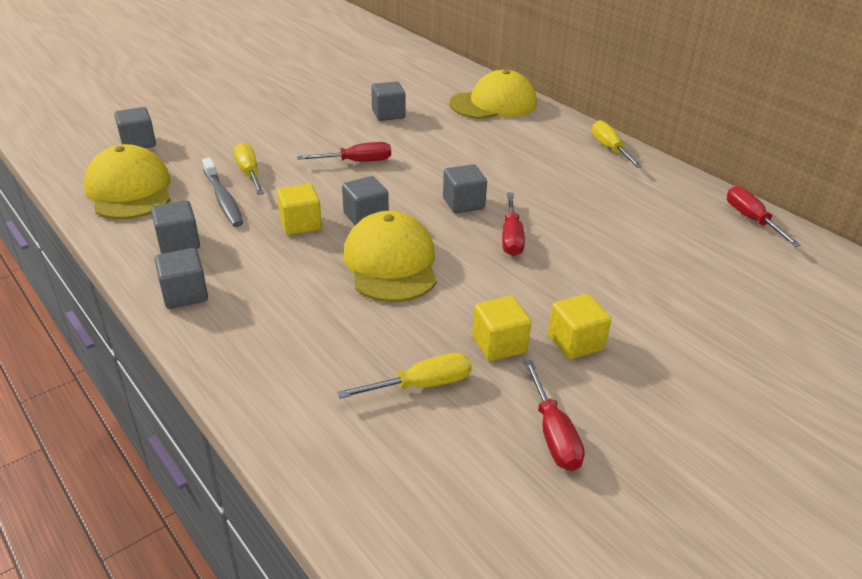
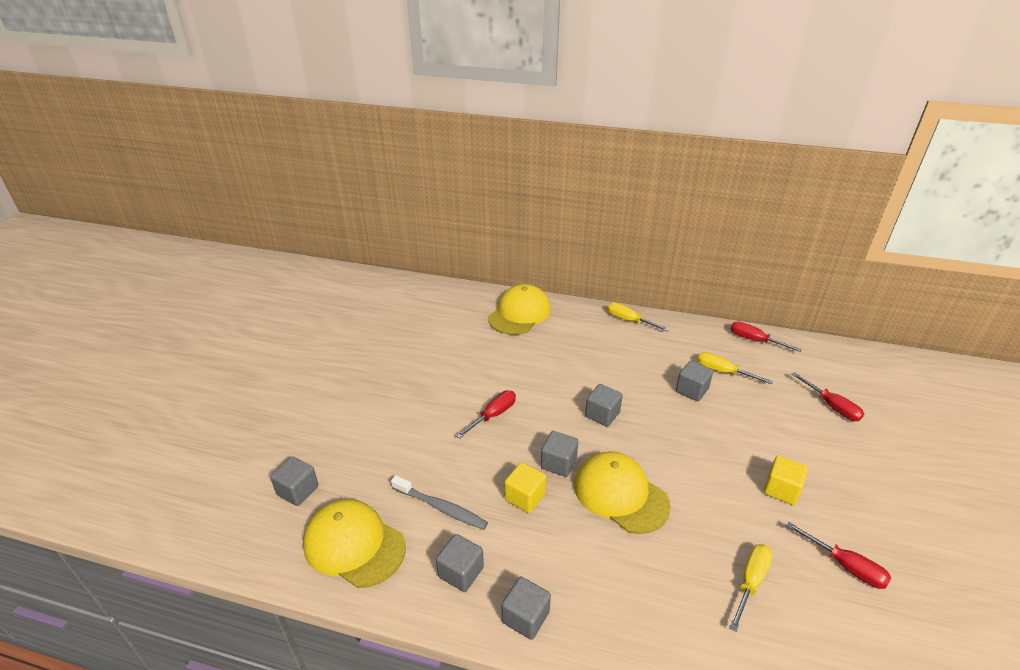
camera: 35 degrees left, 0 degrees up
(249, 173) = (430, 470): yellow screwdriver -> yellow screwdriver (723, 372)
(388, 114) = (462, 358): grey cube -> grey cube (691, 390)
(499, 344) = (750, 519): yellow cube -> none
(511, 237) = (660, 427): red screwdriver -> red screwdriver (831, 406)

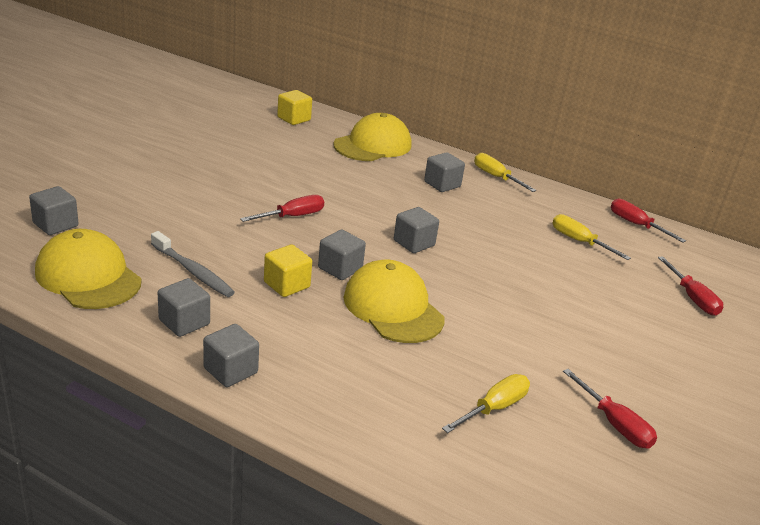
camera: 10 degrees right, 5 degrees down
(691, 390) = (531, 247): grey cube -> grey cube (442, 184)
(781, 489) = (581, 348): yellow cube -> yellow cube (294, 119)

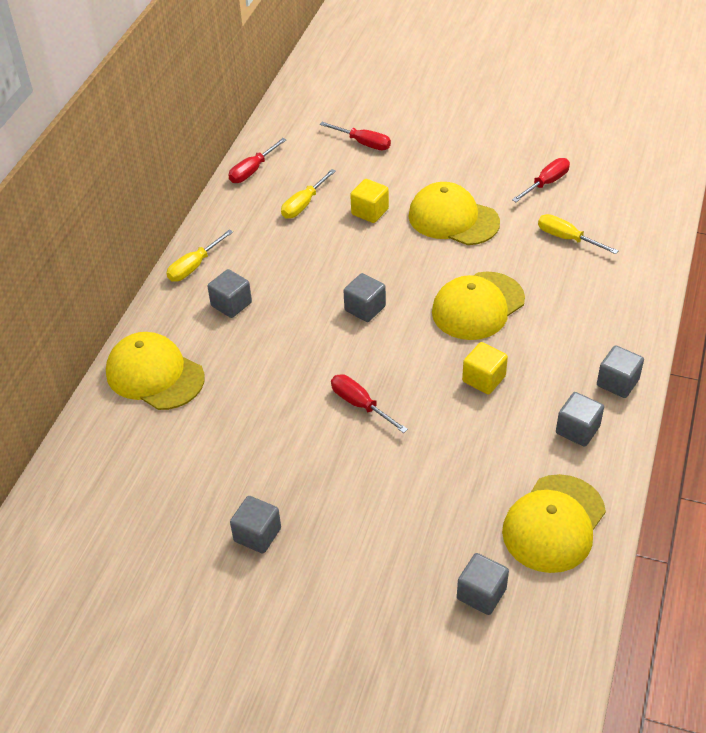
camera: 95 degrees left, 15 degrees up
(193, 271) = (500, 449): grey toothbrush -> none
(294, 119) = (105, 465): yellow cube -> yellow cube (370, 212)
(340, 268) = (437, 350): grey cube -> grey cube (257, 534)
(545, 327) = (453, 219): none -> yellow cap
(692, 298) = (363, 143): red screwdriver -> red screwdriver turned 60 degrees clockwise

